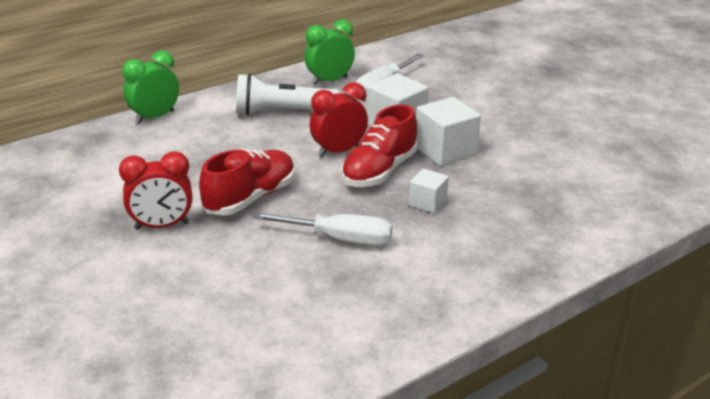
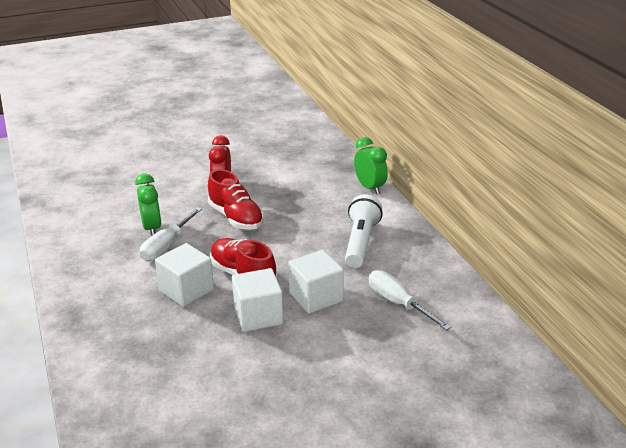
camera: 105 degrees right, 0 degrees up
(329, 81) = (418, 273): green clock -> green clock (152, 228)
(338, 151) = (283, 261): red clock -> none
(427, 203) = (186, 290): white cube -> white cube, size x1.74

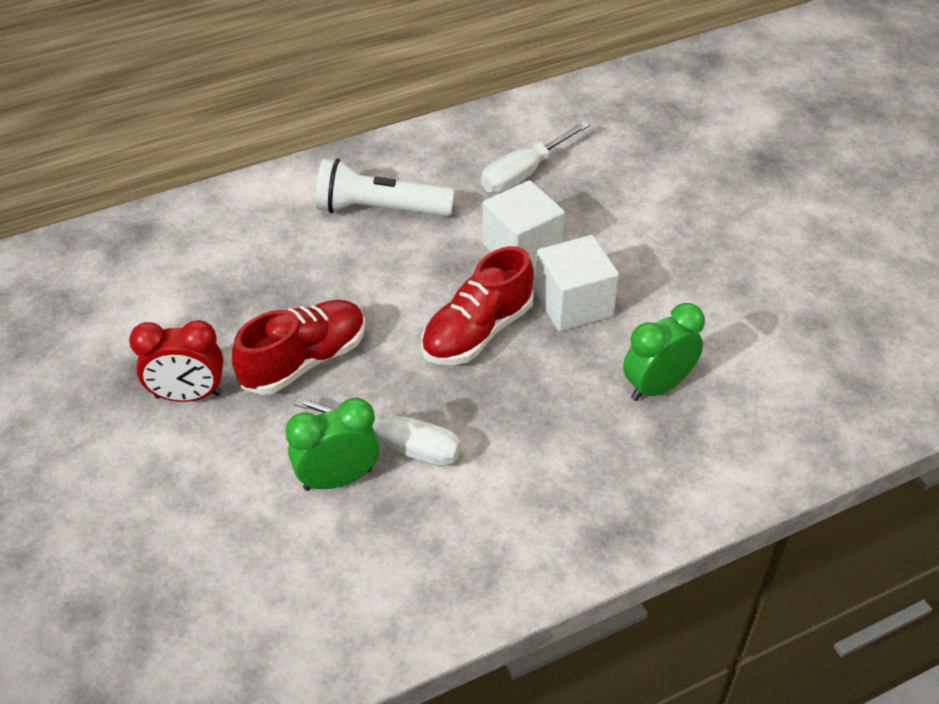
camera: 95 degrees left, 15 degrees up
(186, 290) = (524, 395): white cube -> none
(370, 188) = (216, 203): green clock -> green clock (657, 386)

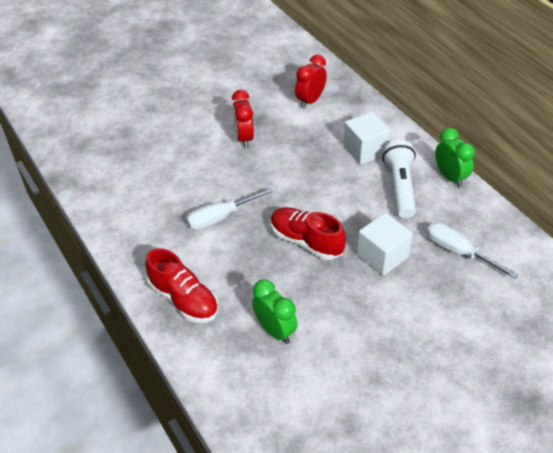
camera: 85 degrees right, 0 degrees up
(117, 290) = (310, 101): none -> red clock
(304, 361) = (272, 174): red shoe -> red shoe (184, 299)
(338, 479) = (196, 198): green clock -> green clock (450, 177)
(398, 445) = (219, 218): white screwdriver -> white screwdriver turned 45 degrees clockwise
(573, 304) = (338, 285): white cube -> white cube (365, 150)

